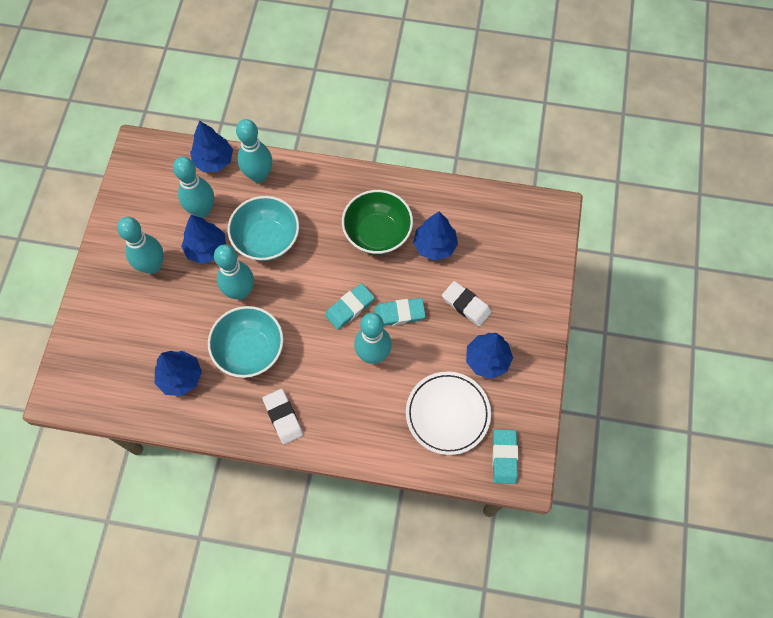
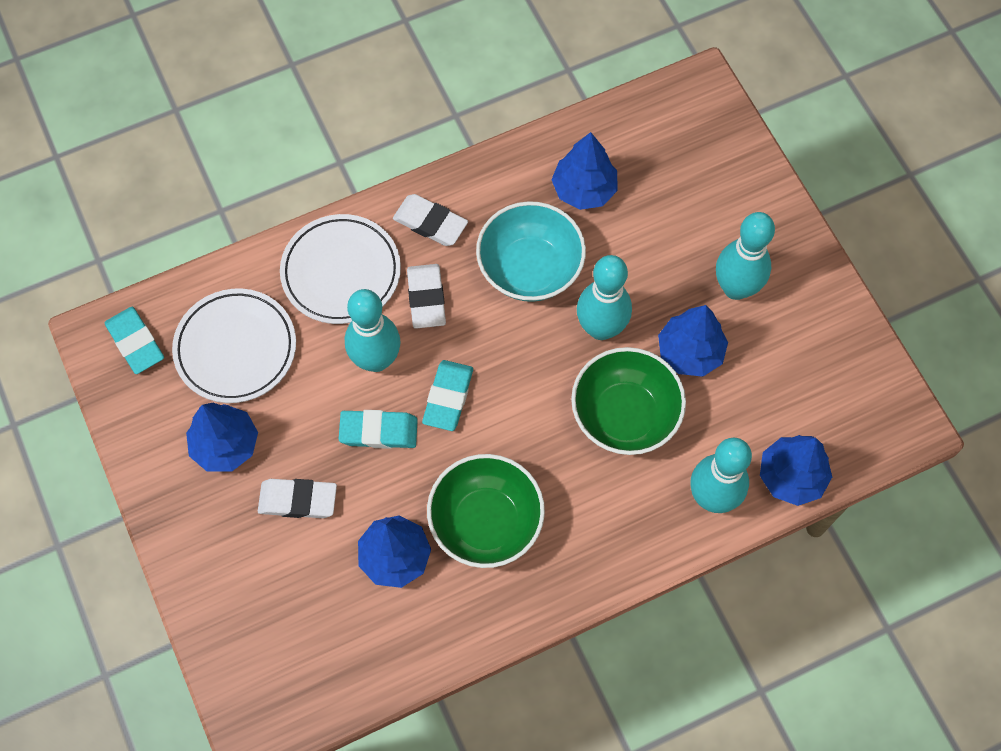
camera: 145 degrees right, 0 degrees up
(202, 210) = (742, 398): turquoise bowling pin -> none
(267, 239) = (624, 415): turquoise bowl -> green bowl
(320, 371) = (426, 298): none -> white eraser
(356, 421) = (341, 272): none -> white plate
(399, 313) = (378, 431): turquoise eraser -> turquoise eraser turned 45 degrees clockwise

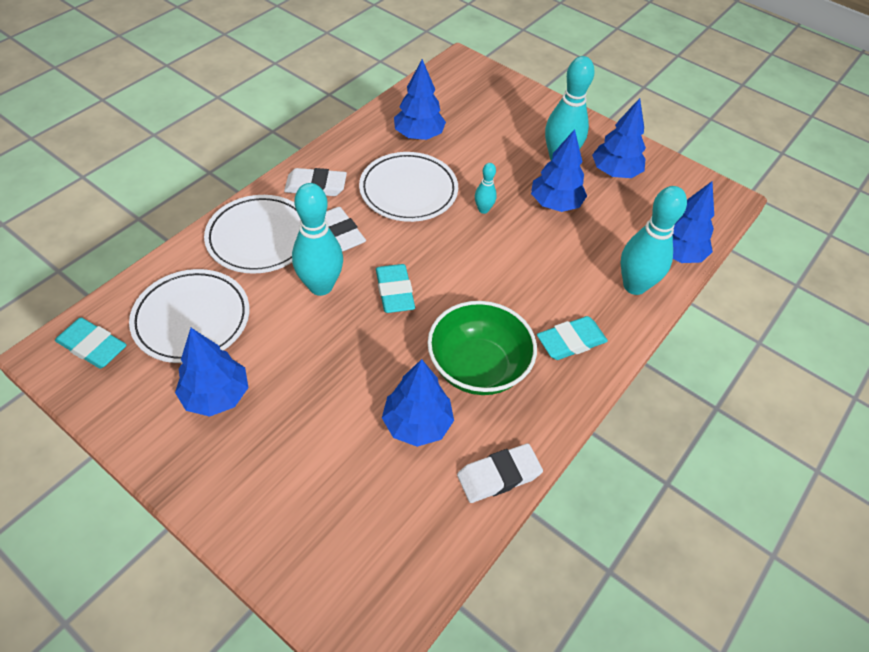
camera: 30 degrees left, 15 degrees down
(298, 500) = (306, 413): white eraser -> white eraser (498, 475)
(378, 431) = (350, 335): turquoise eraser -> turquoise eraser (571, 341)
(530, 268) = (408, 191): turquoise bowl -> white plate
(601, 328) = (483, 209): turquoise bowling pin -> turquoise bowling pin, size x0.49
(624, 415) = (536, 256): green bowl -> none
(792, 335) = (615, 172): none -> blue tree

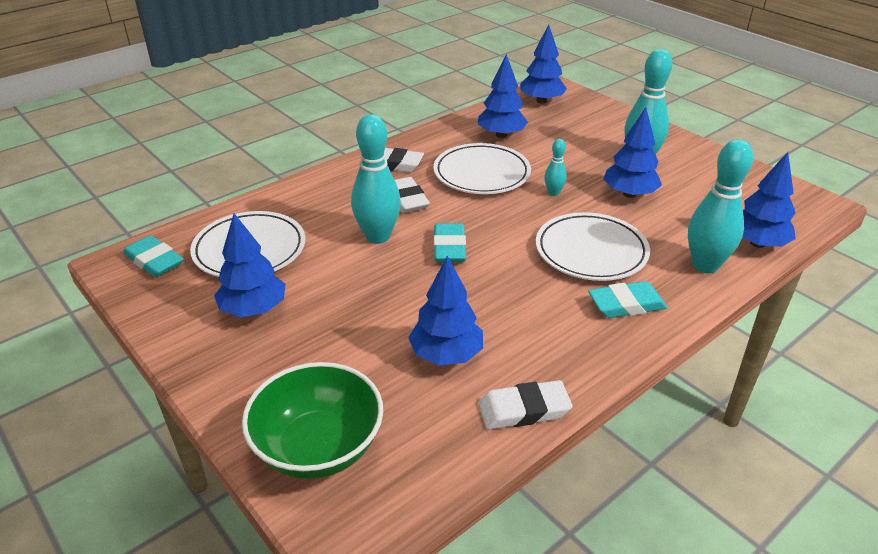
camera: 15 degrees right, 15 degrees down
(259, 238) = (330, 196): white plate -> white plate (591, 251)
(478, 367) = (521, 315): green bowl -> green bowl (318, 447)
(615, 172) = (697, 175): blue tree -> blue tree (541, 101)

